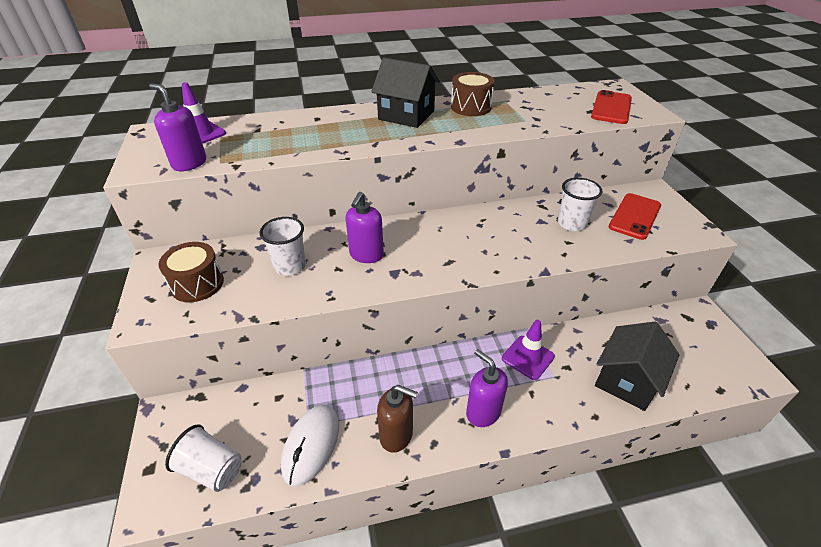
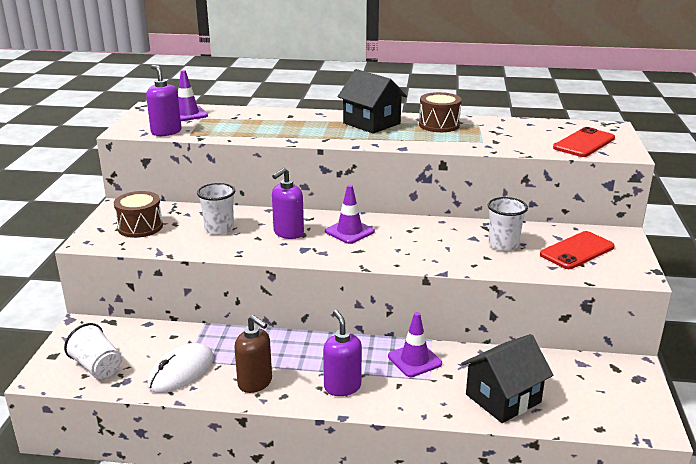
camera: 20 degrees right, 15 degrees down
(425, 239) = (349, 231): none -> purple traffic cone

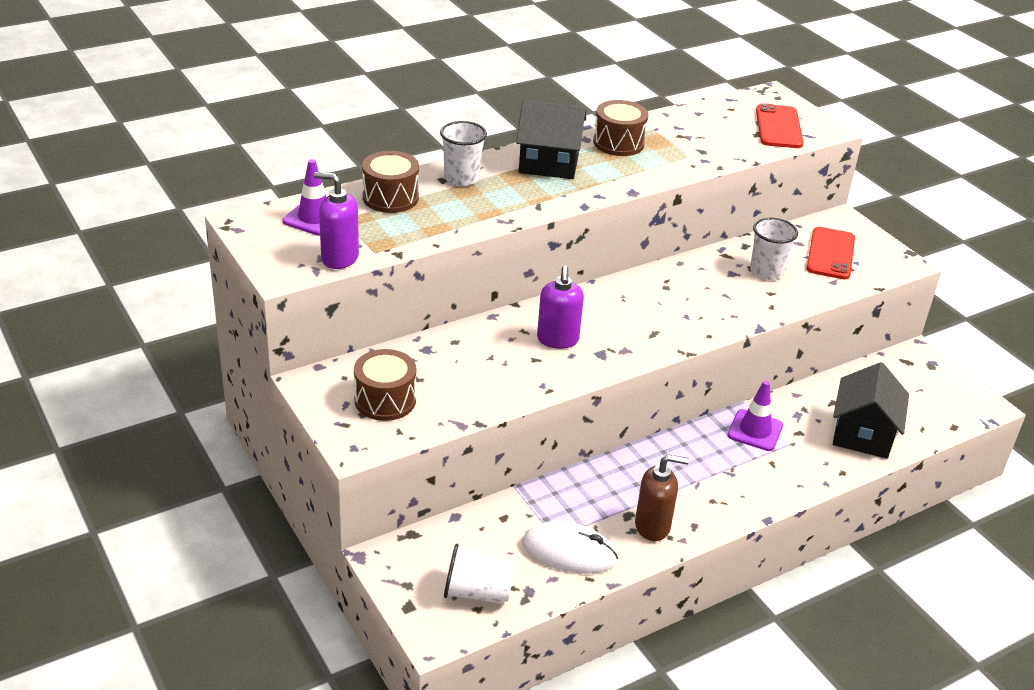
camera: 40 degrees left, 10 degrees up
(181, 372) = (569, 552): white mouse -> white mouse turned 75 degrees counterclockwise
(219, 229) = (478, 365): white cup -> white cup (461, 178)
(245, 116) = (390, 197): none -> brown drum
(342, 387) = (730, 490): purple soap dispenser -> none
(349, 231) = (614, 312): purple traffic cone -> none

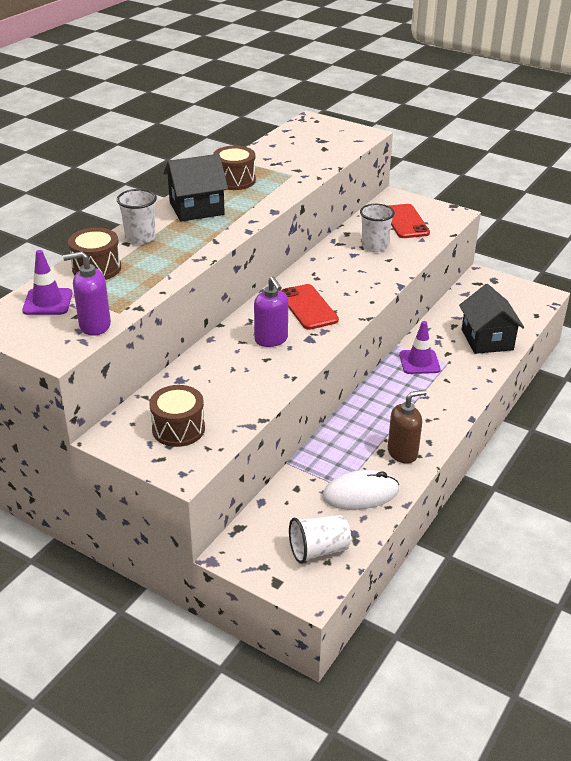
camera: 25 degrees left, 0 degrees up
(778, 127) = (334, 140): red phone -> red phone (308, 307)

